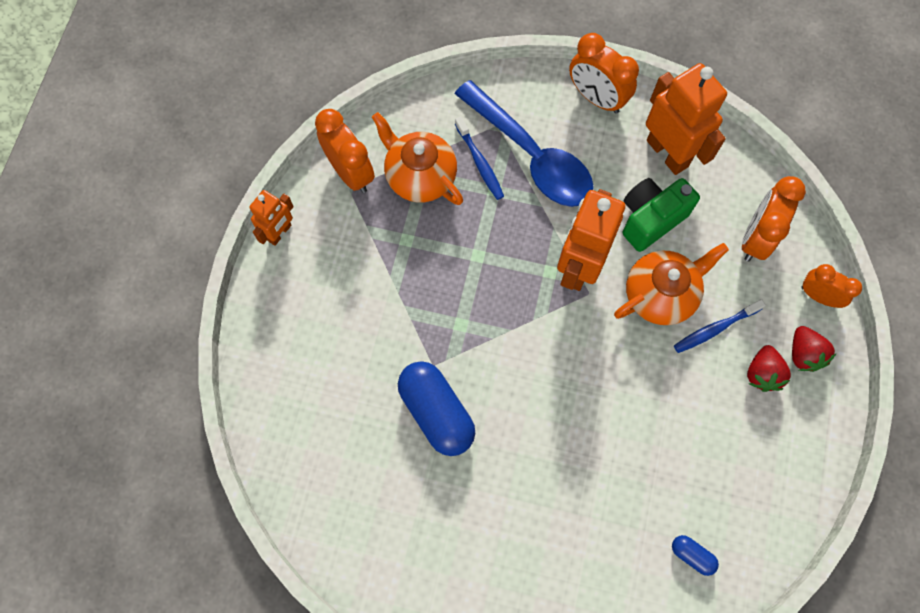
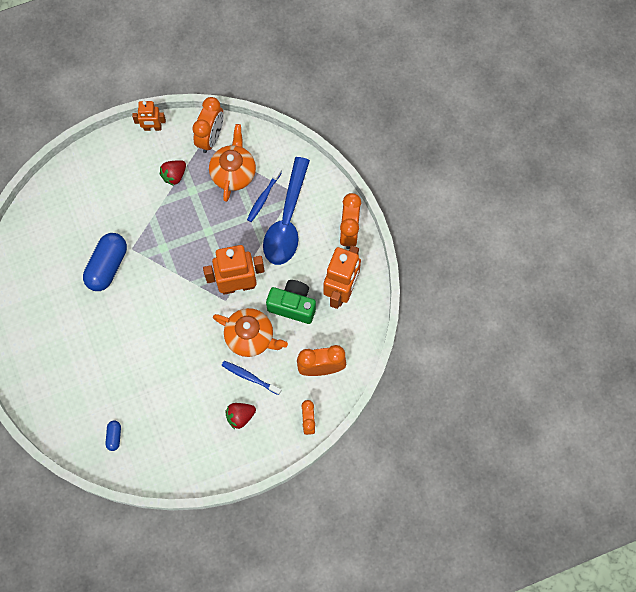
camera: 55 degrees right, 0 degrees up
(803, 354) = (267, 432): red strawberry -> red strawberry (174, 176)

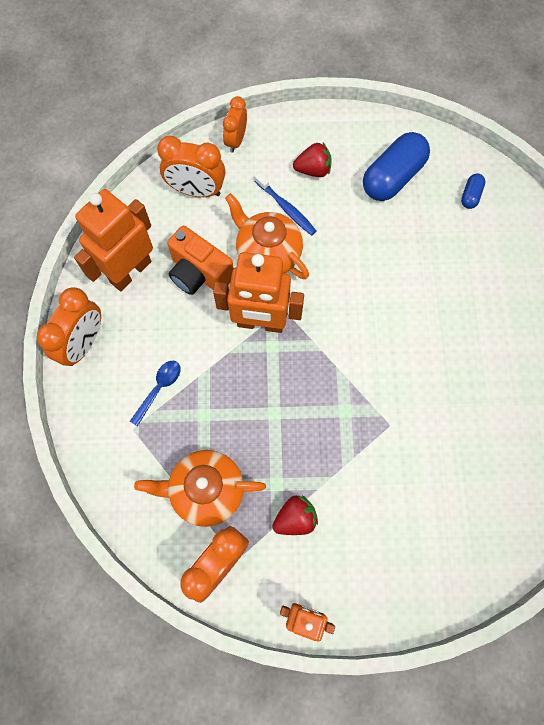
camera: 160 degrees left, 0 degrees up
(107, 266) = (430, 410): blue capsule -> blue capsule (393, 177)
(233, 173) = (206, 490): orange teapot -> orange teapot turned 60 degrees clockwise
(263, 197) = (177, 435): blue toothbrush -> none
(287, 221) = (159, 388): blue spoon -> blue spoon, size x0.42
(293, 305) = (199, 273): green camera -> orange camera

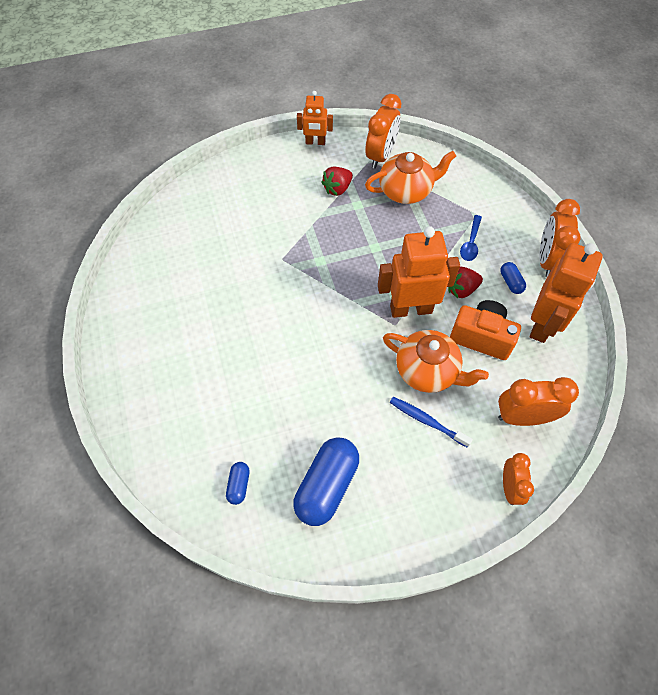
camera: 165 degrees right, 10 degrees down
(138, 327) = (511, 282): none -> blue capsule
(313, 170) = (414, 472): red strawberry -> red strawberry (461, 289)

